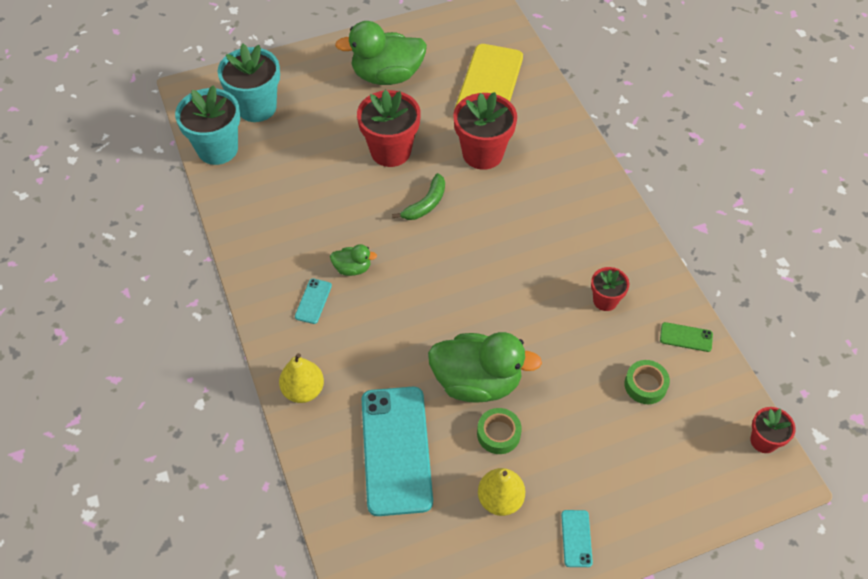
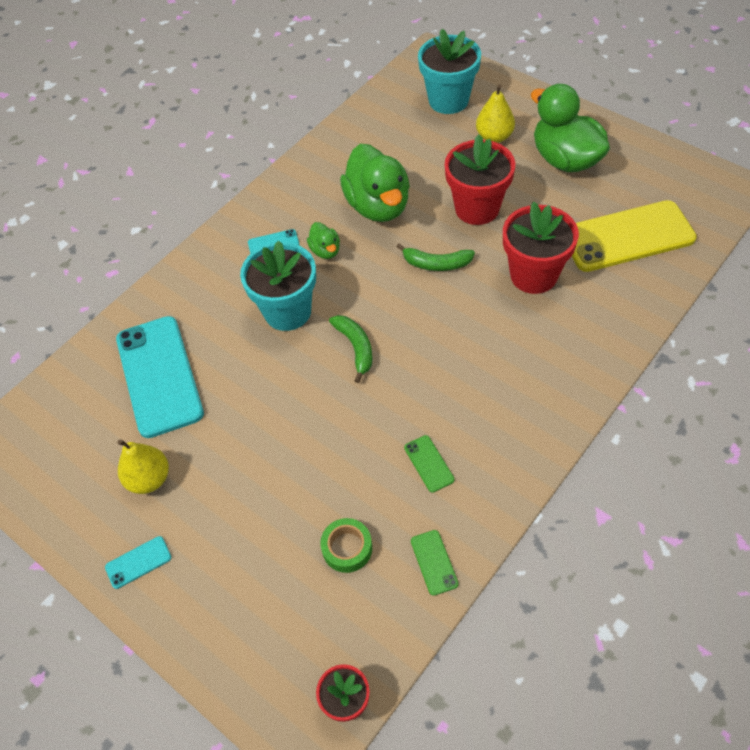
camera: 65 degrees right, 0 degrees up
(217, 149) = (383, 103): turquoise flower pot -> turquoise flower pot (287, 311)
(303, 390) = (182, 284): yellow pear -> yellow pear (494, 137)
(396, 450) = (159, 376): turquoise phone -> turquoise phone turned 75 degrees counterclockwise
(469, 295) = (356, 348): none -> green banana
(477, 381) = (263, 401): green duck -> green duck (378, 206)
(498, 434) = (217, 445): green tape -> none
(605, 300) = (429, 463): red flower pot -> green phone

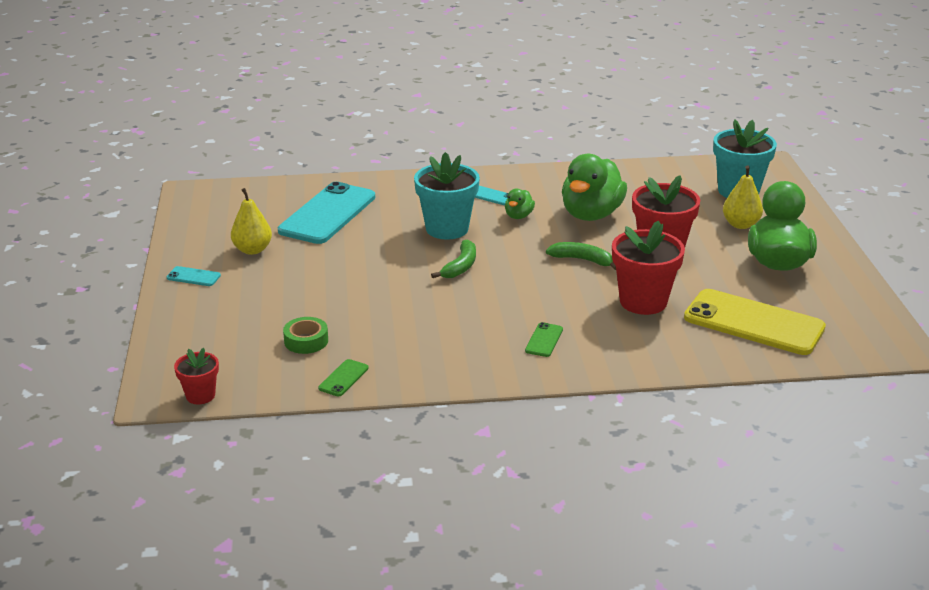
camera: 40 degrees right, 25 degrees down
(429, 463) = (415, 339): green phone -> green phone (544, 340)
(436, 264) = (582, 260): green banana -> green banana turned 150 degrees clockwise

